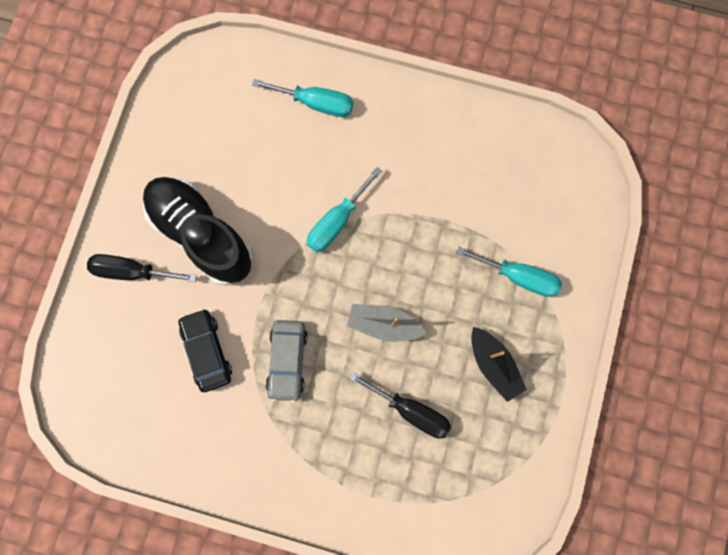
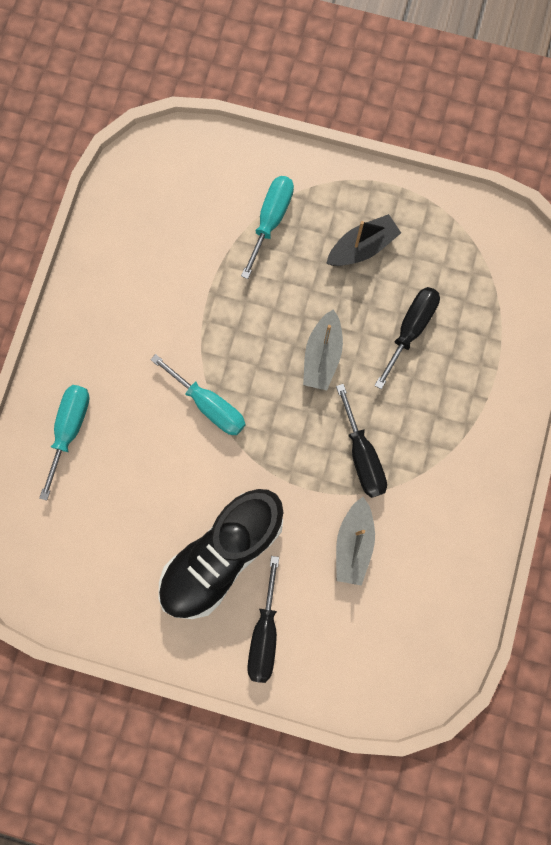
camera: 90 degrees left, 0 degrees up
(207, 351) = (353, 543): black car -> grey boat
(287, 361) = (362, 456): grey car -> black screwdriver

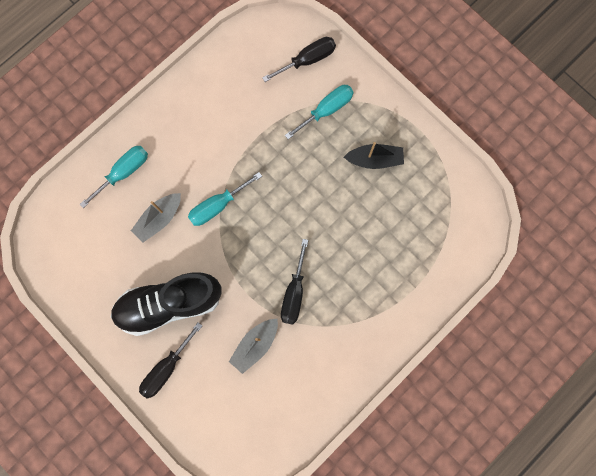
camera: 30 degrees right, 0 degrees up
(209, 405) = (217, 206): turquoise screwdriver -> turquoise screwdriver turned 75 degrees clockwise
(322, 355) = (307, 214): grey boat -> grey boat (159, 219)
(410, 329) = (374, 230): black screwdriver -> black screwdriver (307, 60)

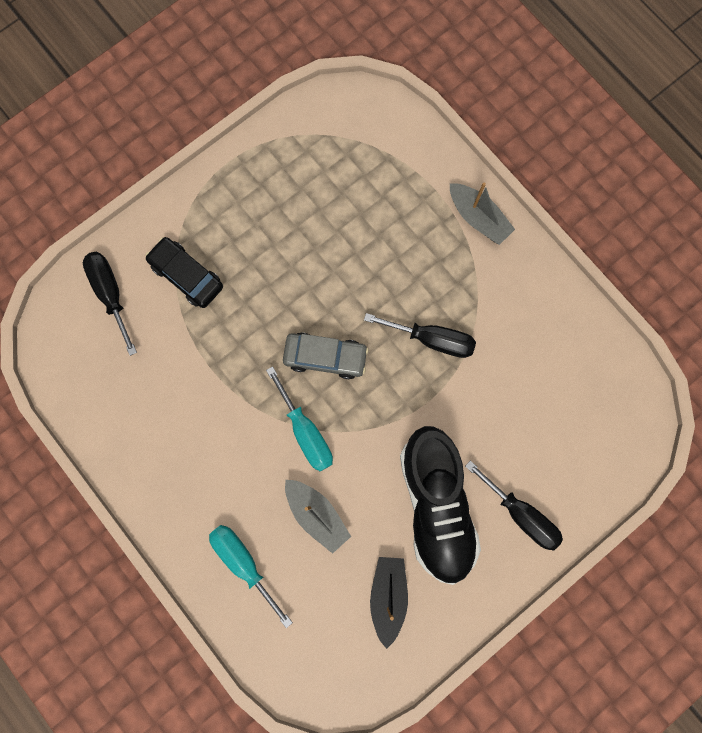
camera: 85 degrees left, 0 degrees up
(255, 345) = (496, 395): grey boat -> grey boat (478, 218)
(274, 215) = (325, 357): none -> grey car
(326, 110) = (187, 276): turquoise screwdriver -> black car
(374, 160) = (263, 221): black boat -> black boat (388, 596)

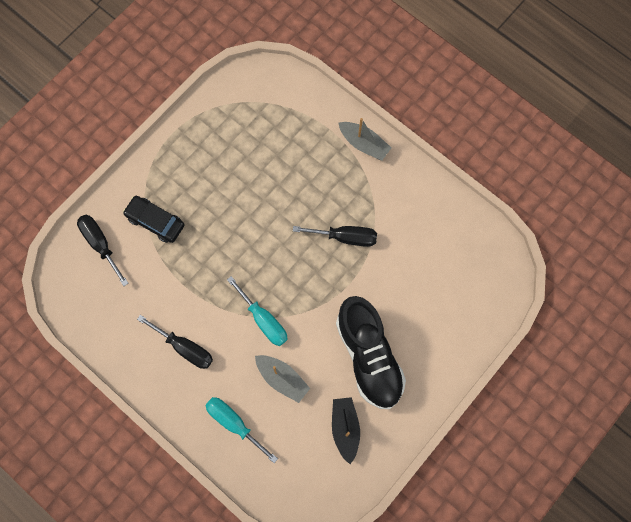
camera: 10 degrees left, 5 degrees down
(325, 357) = (269, 263): grey car -> none
(521, 514) = (432, 352): black screwdriver -> black screwdriver (185, 348)

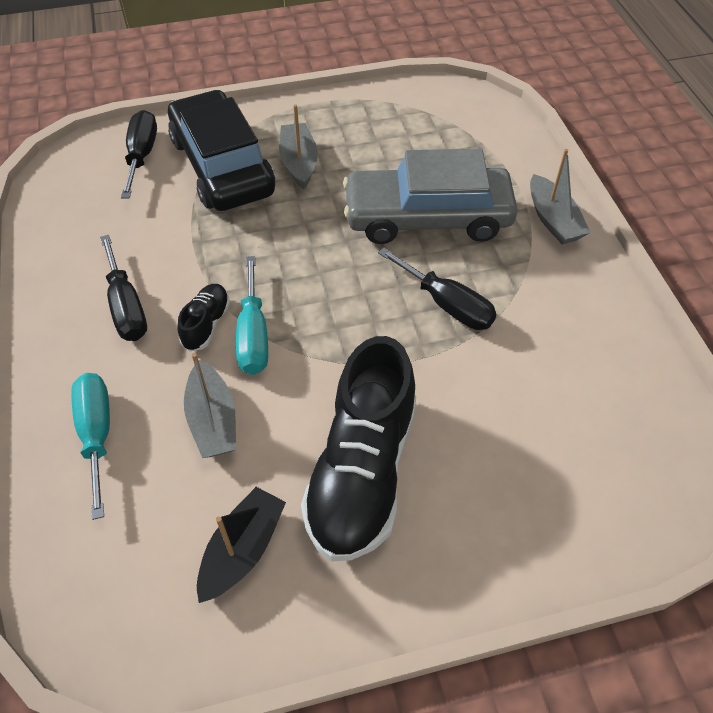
camera: 35 degrees right, 20 degrees down
(155, 221) = (222, 166): black car -> black car, size x1.78
(198, 190) = (299, 163): none -> grey boat
(235, 330) = (206, 324): none -> black shoe
(297, 185) = (427, 217): none -> grey car

